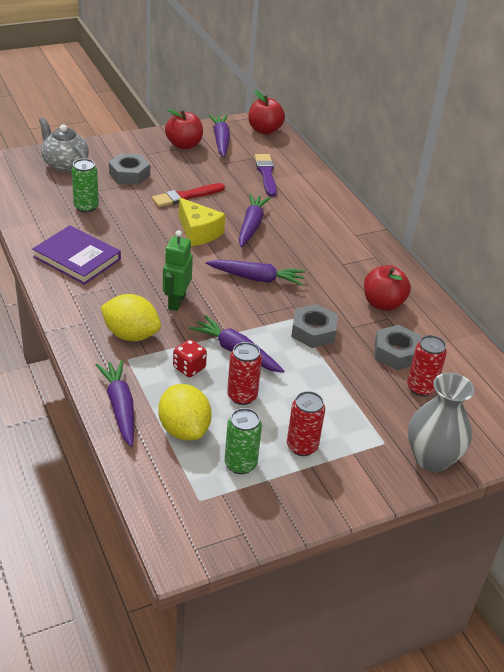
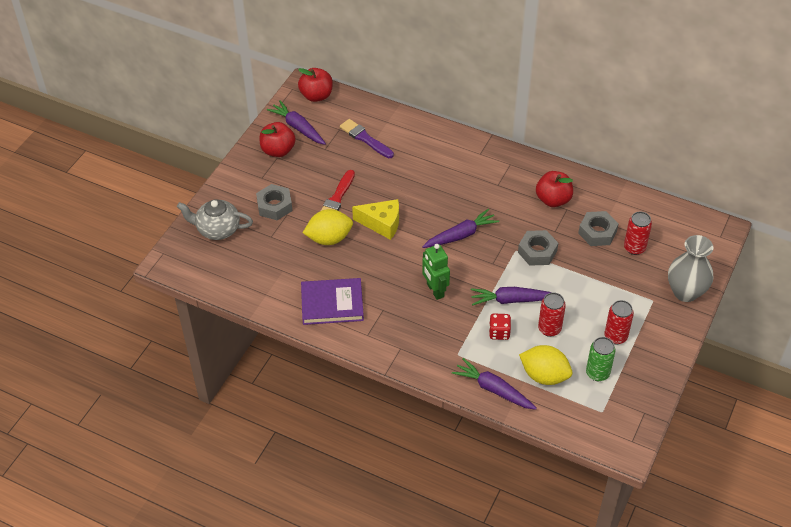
camera: 35 degrees left, 10 degrees up
(86, 207) = (282, 257): green can -> none
(131, 335) = (438, 336): yellow lemon -> yellow lemon (329, 238)
(251, 226) = (408, 193): purple carrot -> none

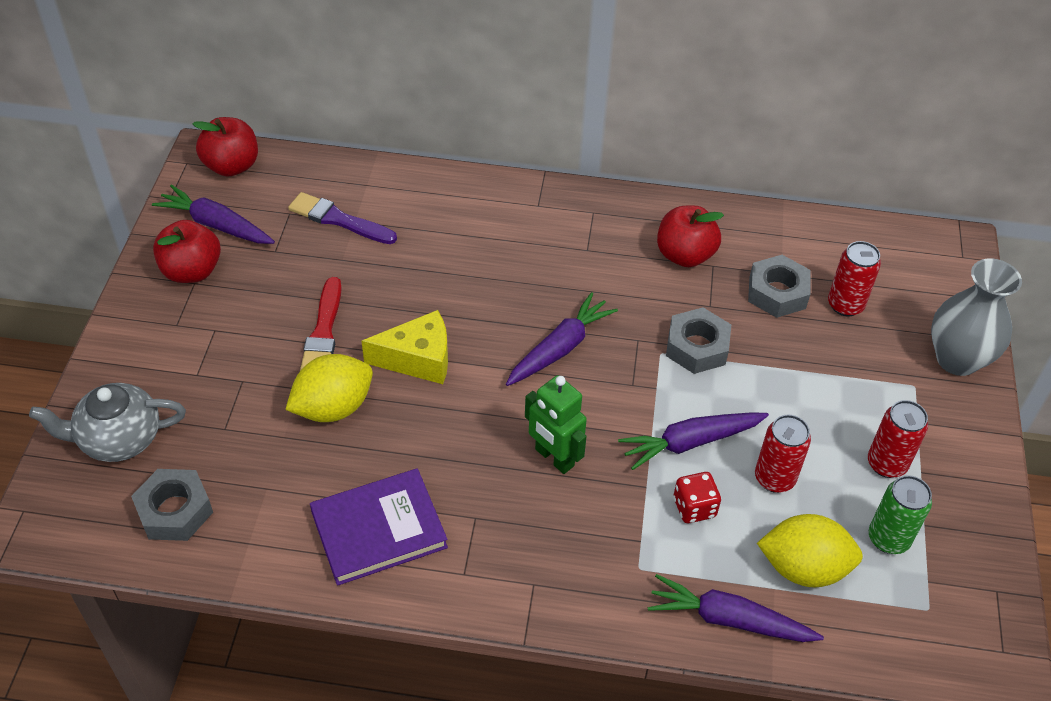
camera: 20 degrees left, 0 degrees up
(274, 206) = (215, 371): grey nut -> grey nut (175, 511)

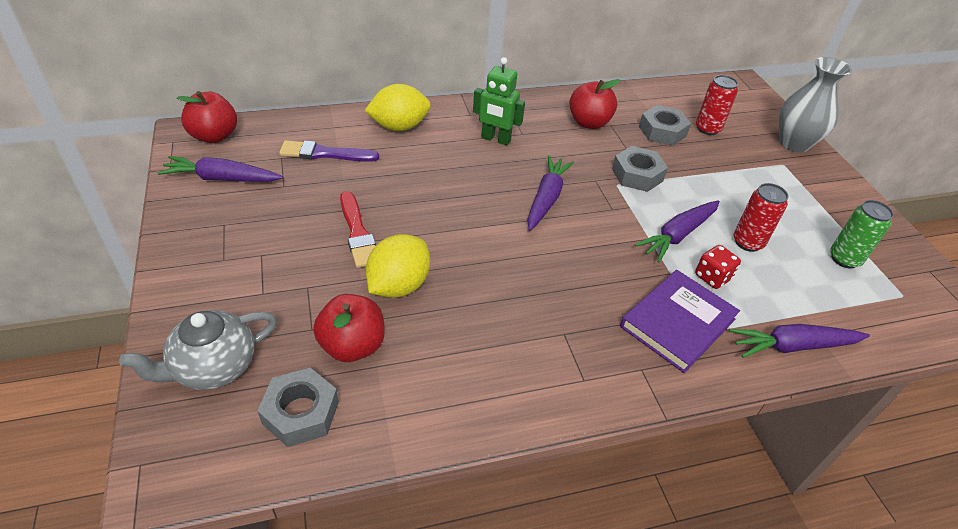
camera: 25 degrees left, 5 degrees down
(192, 271) = (217, 216): red apple -> red apple (352, 346)
(379, 529) = (494, 368): purple book -> purple book (677, 323)
(418, 359) = (446, 233): yellow cheese -> none
(554, 458) = (593, 272): green robot -> green robot (495, 139)
(803, 568) = (811, 294): yellow lemon -> yellow lemon (399, 127)
(886, 464) = (806, 213): red can -> none

